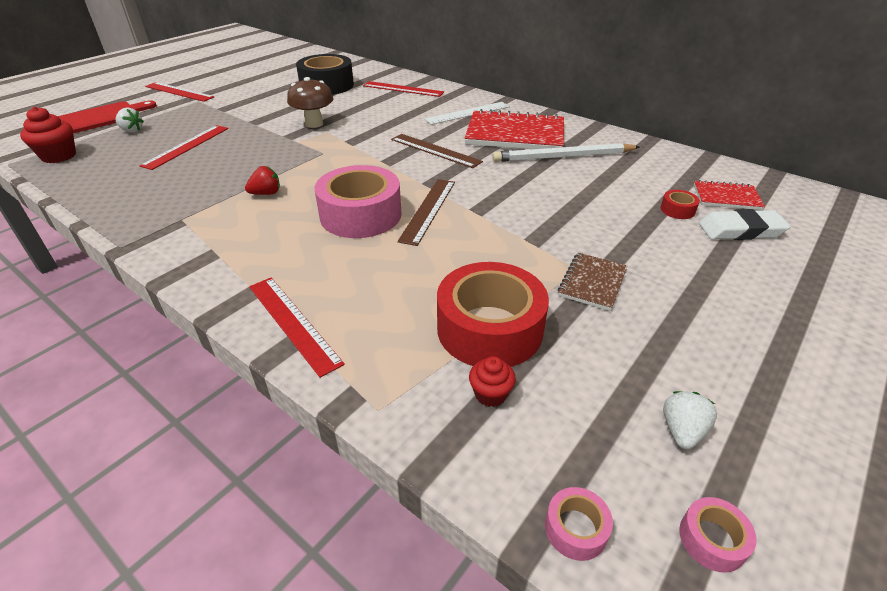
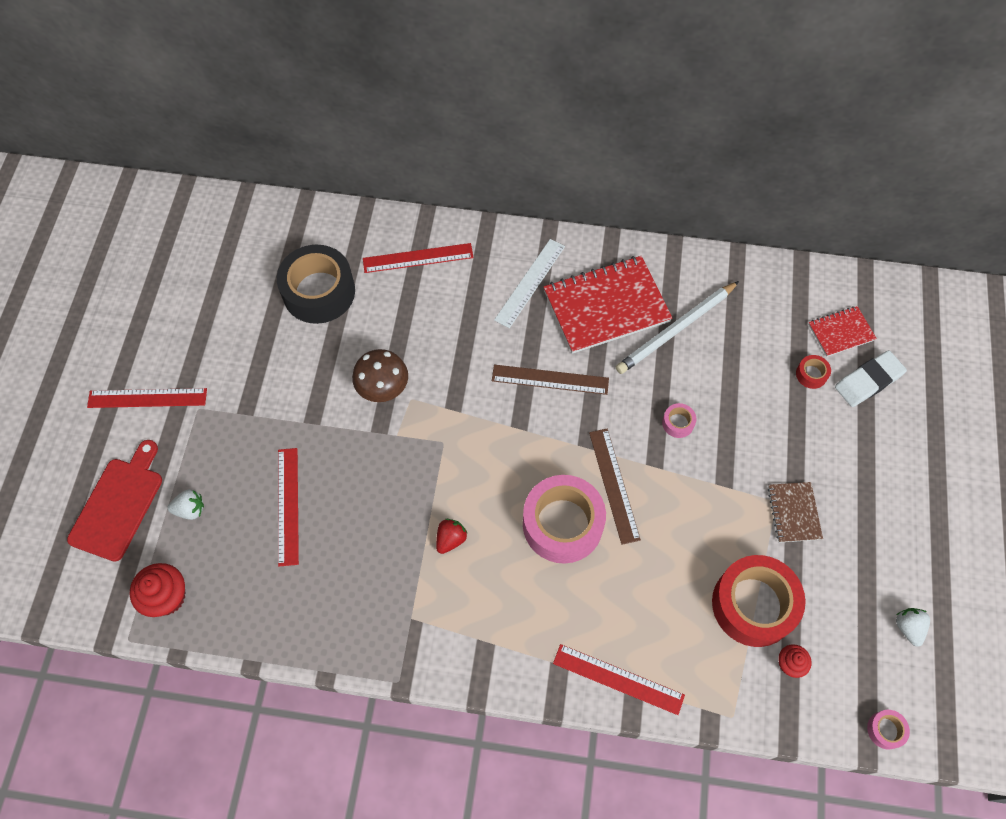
camera: 30 degrees left, 25 degrees up
(712, 539) = (950, 695): pink tape -> pink tape (678, 423)

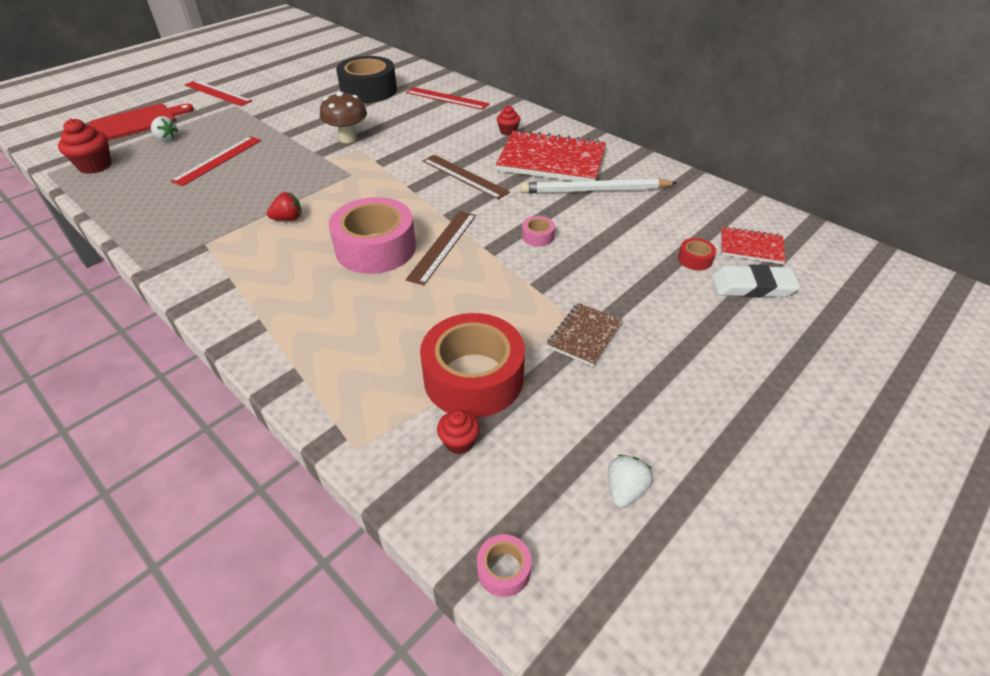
camera: 35 degrees right, 20 degrees down
(530, 282) = (508, 131): white ruler -> red cupcake
(618, 679) = (293, 359): red ruler -> none

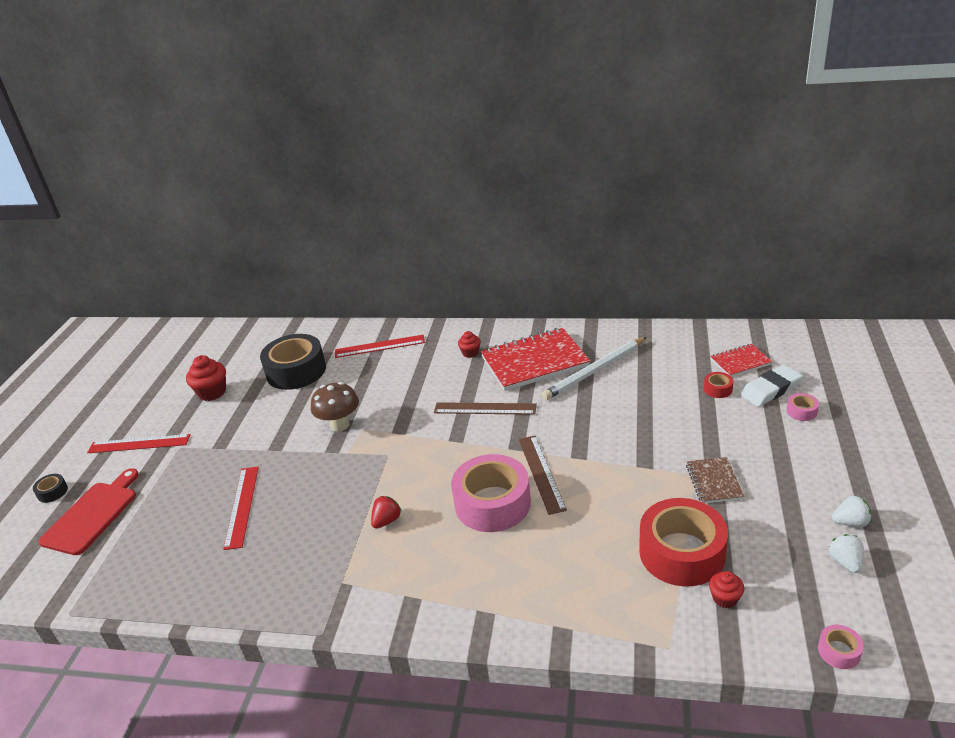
camera: 30 degrees left, 10 degrees down
(95, 166) = (115, 579): red cupcake -> red cupcake (212, 392)
(137, 99) = (52, 492): none -> black tape
(167, 139) = (154, 514): white strawberry -> white strawberry (850, 522)
(538, 236) = (599, 428): pink tape -> pink tape (801, 411)

